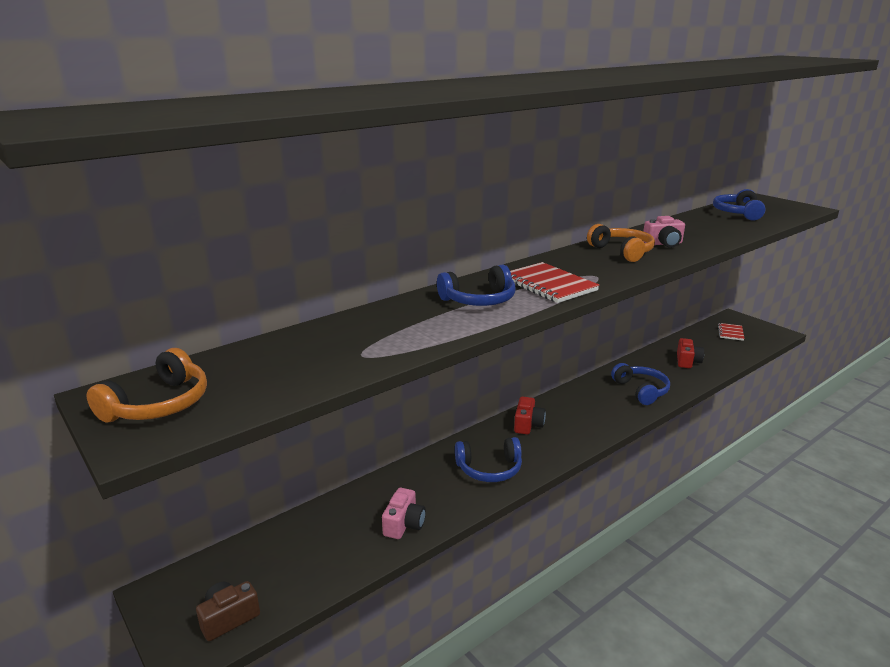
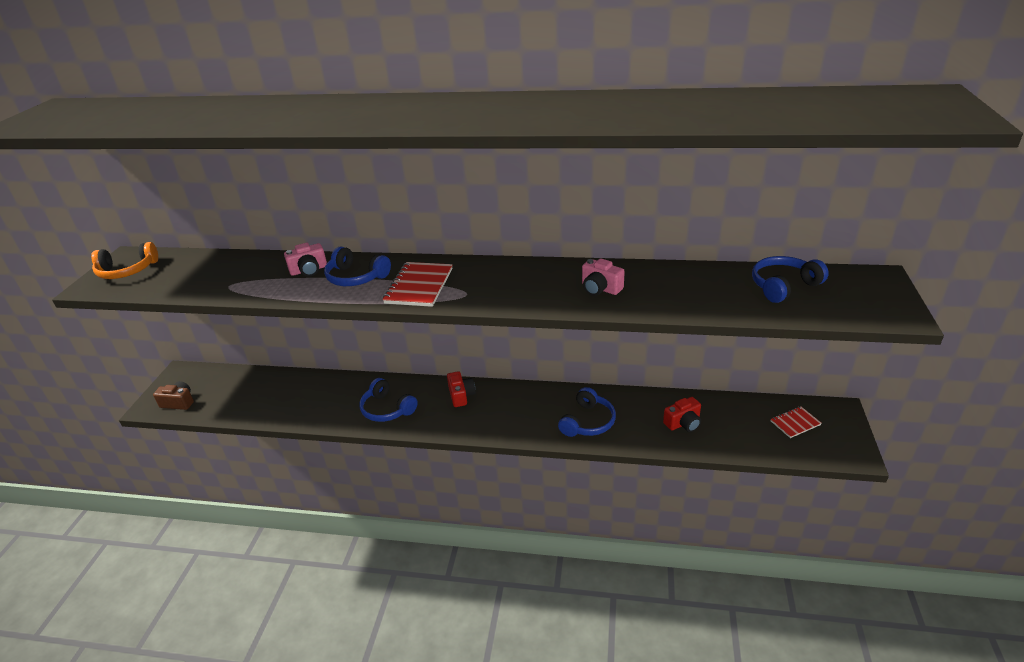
camera: 50 degrees right, 10 degrees up
(404, 524) = (297, 410): pink camera -> pink camera (309, 270)
(528, 424) = (461, 395): red camera -> red camera turned 75 degrees counterclockwise
(622, 252) = (545, 281): orange headphones -> none

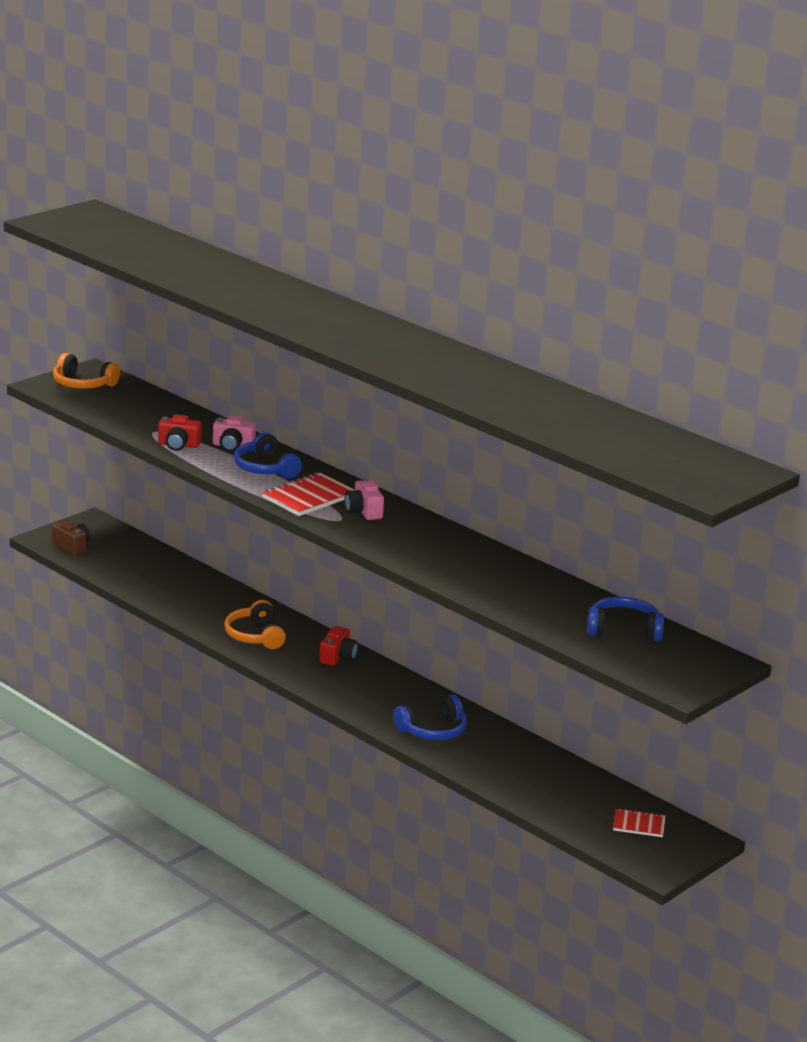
camera: 30 degrees right, 10 degrees down
(387, 409) = (255, 636): blue headphones -> orange headphones
(600, 288) = (459, 563): pink camera -> pink camera (364, 511)
(683, 423) = (525, 773): red camera -> red camera (178, 445)

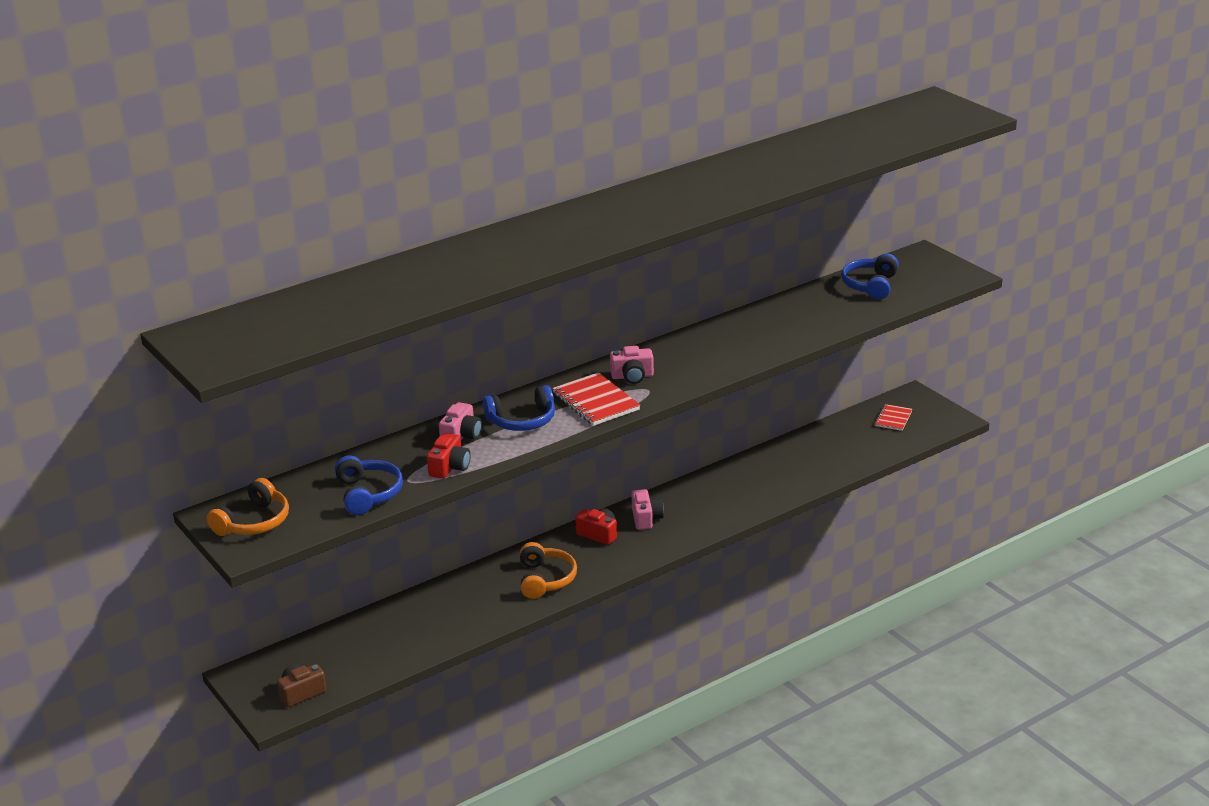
camera: 75 degrees left, 5 degrees up
(255, 636) = (545, 579): orange headphones -> orange headphones turned 90 degrees counterclockwise
(373, 680) = (646, 518): none -> pink camera
(433, 730) = (740, 496): blue headphones -> blue headphones (368, 494)

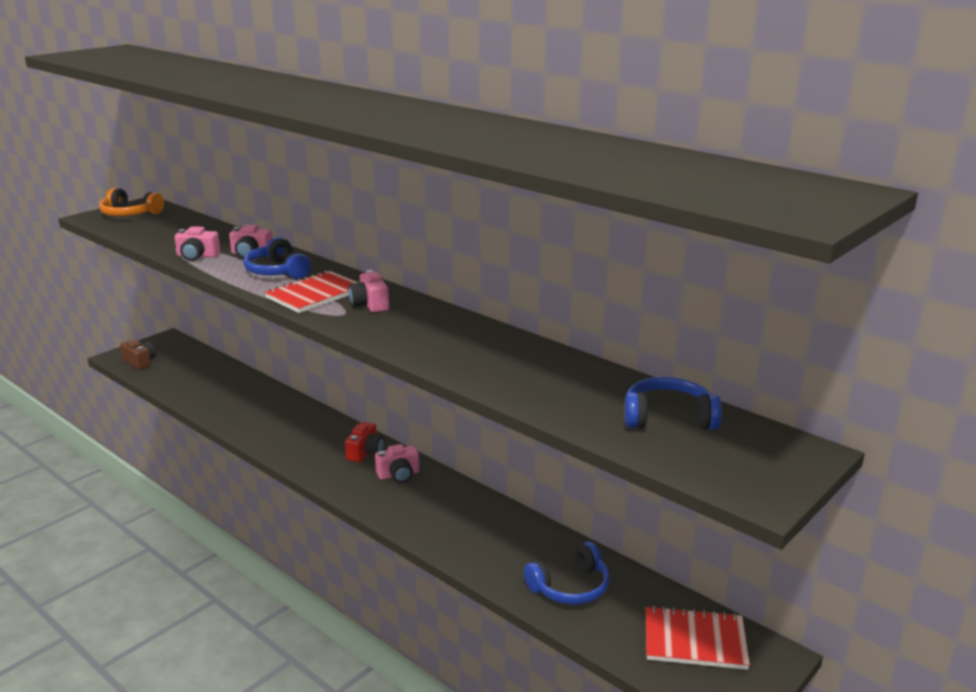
camera: 75 degrees right, 5 degrees down
(368, 494) = (160, 237): blue headphones -> blue headphones (570, 587)
(449, 467) = (197, 256): red camera -> pink camera
(545, 579) = (288, 435): orange headphones -> none
(893, 419) = (694, 640): red notebook -> red notebook, size x1.67

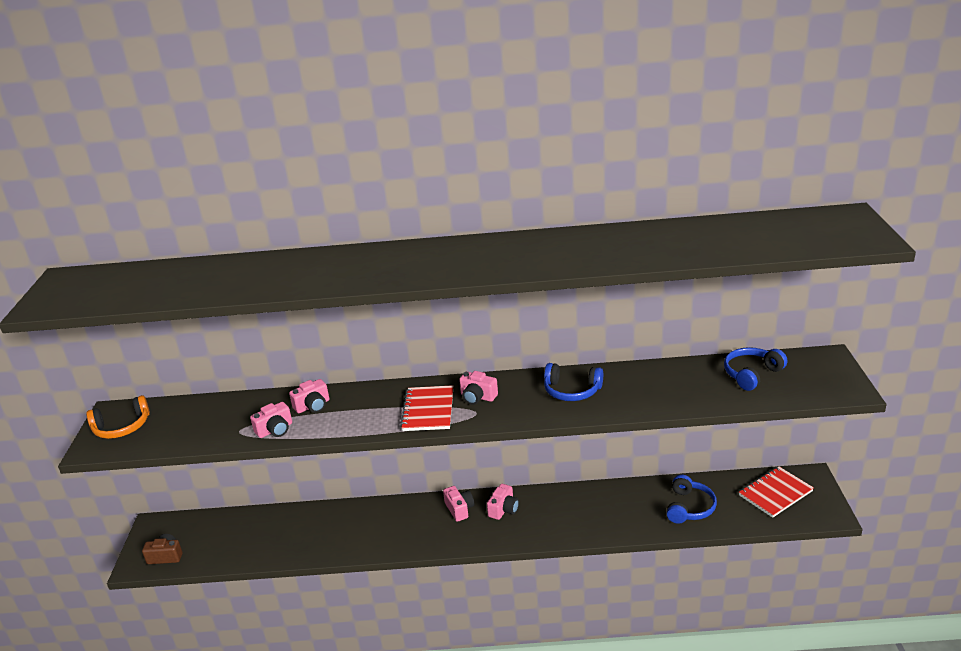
camera: 40 degrees left, 5 degrees up
(277, 271) = (363, 408): blue headphones -> blue headphones (572, 391)
(365, 452) = (459, 509): red camera -> pink camera

